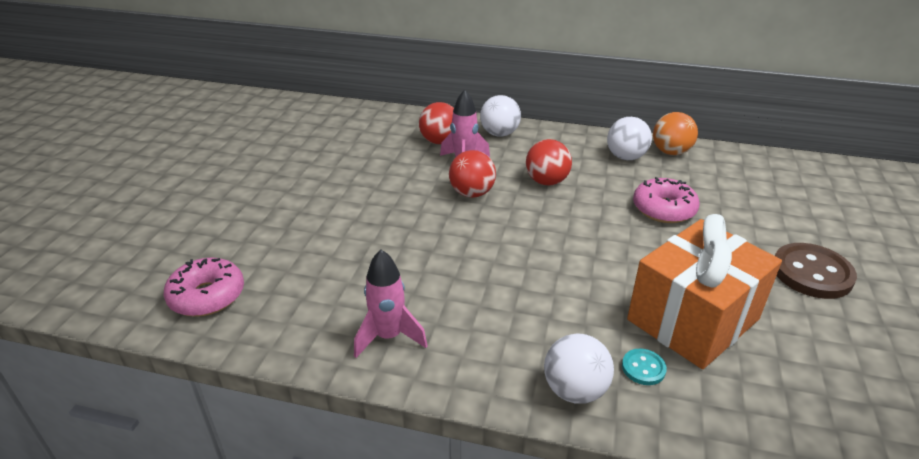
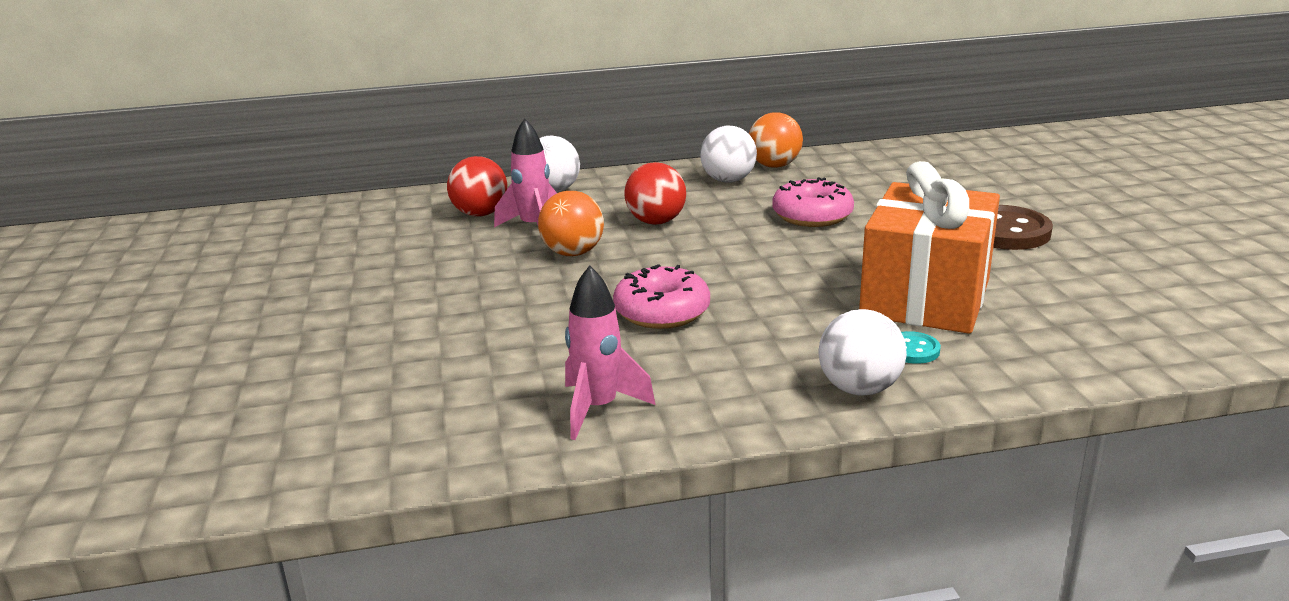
camera: 25 degrees left, 10 degrees down
(207, 296) = (295, 444): pink donut -> pink donut (662, 312)
(472, 193) = (573, 253): red ball -> orange ball

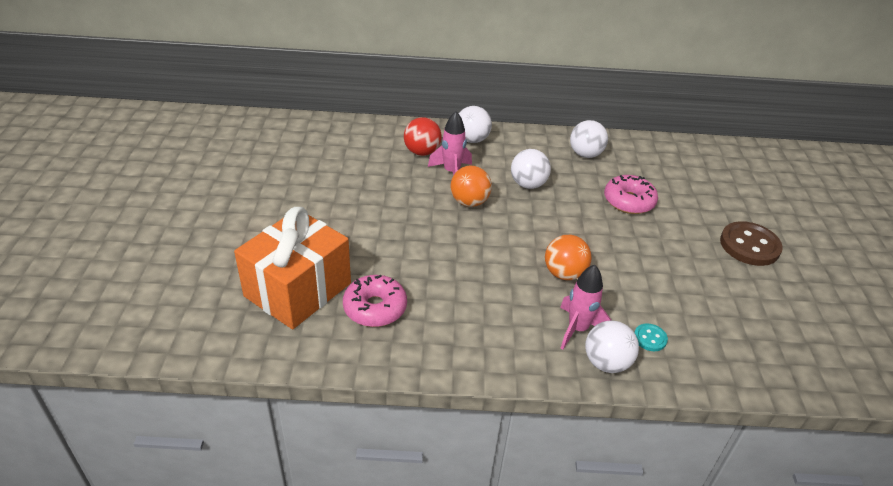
camera: 10 degrees right, 15 degrees up
(598, 409) = (451, 340): pink rocket -> pink rocket (577, 329)
(656, 222) = (528, 184): red ball -> white ball
(662, 312) = (509, 268): pink donut -> pink donut (375, 308)
(774, 166) = (620, 146): orange ball -> orange ball (564, 273)
(925, 297) = (674, 294): orange gift -> orange gift (298, 289)

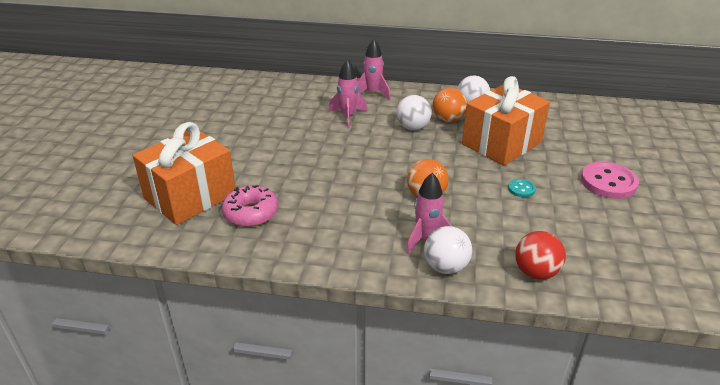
camera: 10 degrees right, 5 degrees down
(422, 152) = (326, 101): red ball -> red ball (535, 272)
(469, 202) = (357, 139): orange ball -> orange ball (448, 120)
(472, 140) = (372, 93): white ball -> pink rocket
(629, 201) = (501, 143): pink donut -> orange gift
(650, 338) = (492, 250): turquoise button -> turquoise button (521, 189)
(749, 245) = (608, 182): brown button -> pink button

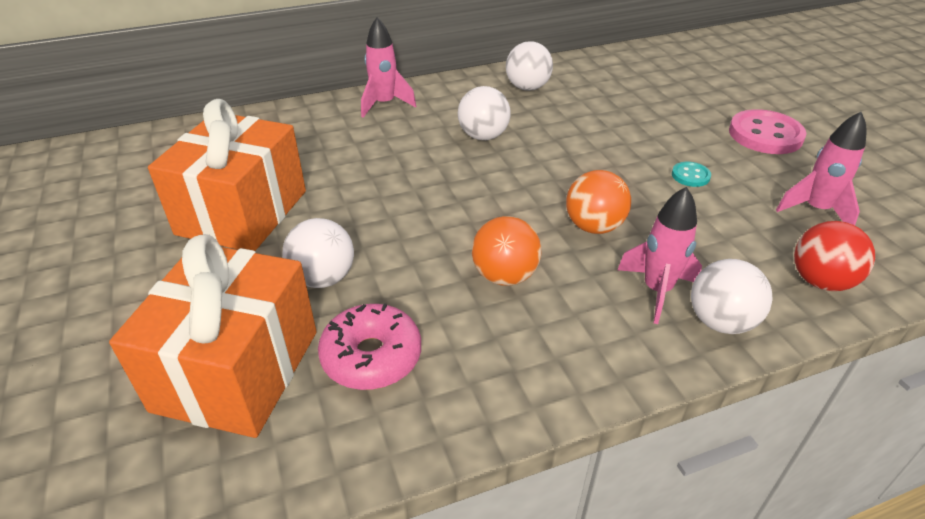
camera: 30 degrees left, 5 degrees up
(260, 171) = (323, 278): none -> white ball
(348, 116) = (380, 147): pink rocket -> pink rocket (815, 210)
(448, 120) = (517, 113): orange ball -> orange ball (504, 276)
(501, 143) = (609, 124): orange gift -> orange gift (242, 212)

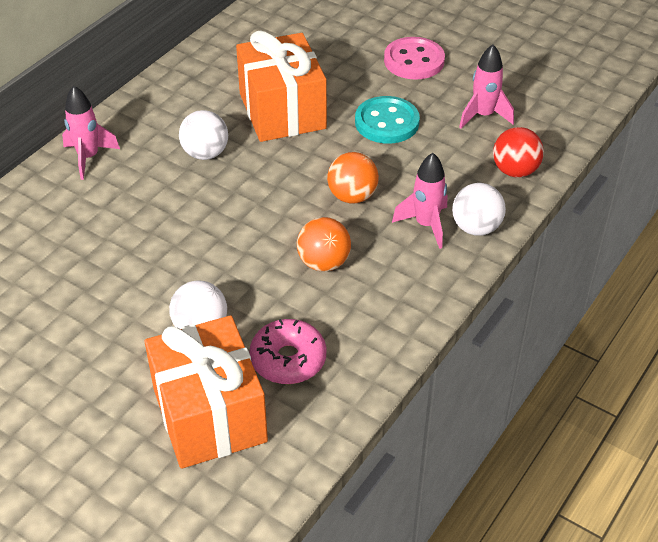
camera: 35 degrees left, 5 degrees up
(242, 212) = (78, 311): orange gift -> orange gift (282, 111)
(527, 88) = (198, 87): white ball -> none
(690, 176) = (387, 122): turquoise button -> turquoise button, size x2.05

